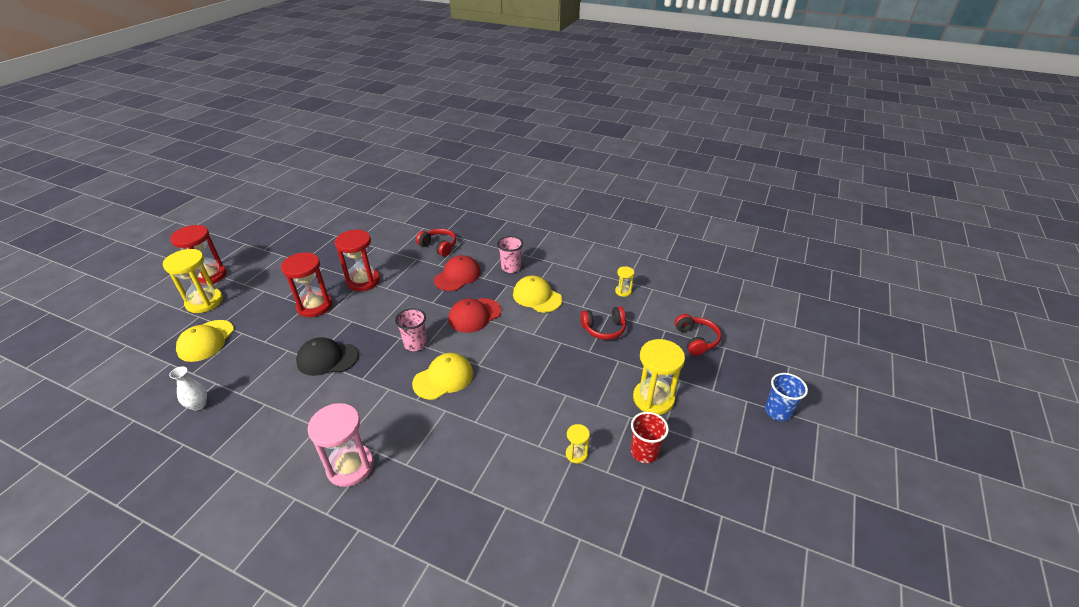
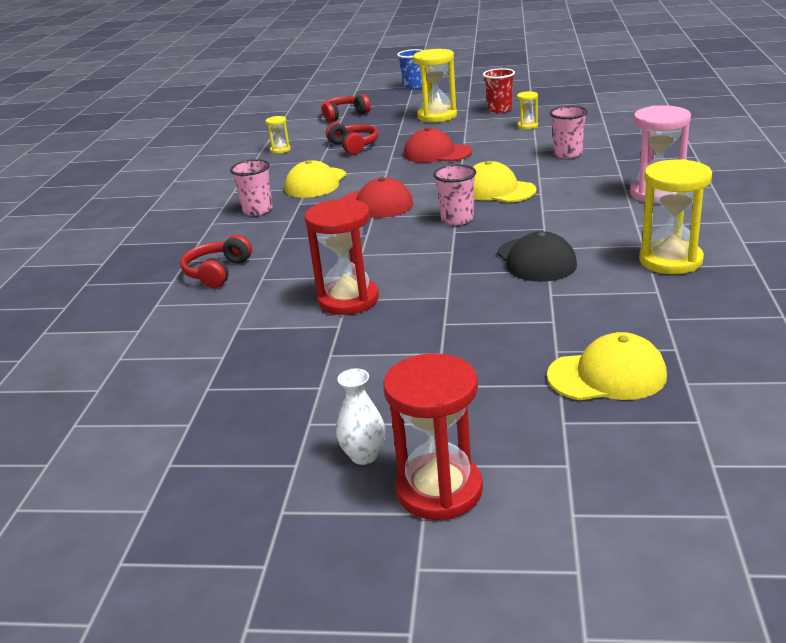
camera: 105 degrees left, 10 degrees down
(198, 405) = (712, 310): white vase -> white vase (364, 455)
(204, 302) = (522, 441): yellow hourglass -> yellow hourglass (670, 260)
(314, 306) = (440, 315): red hourglass -> none
(457, 276) = (295, 236): red cap -> red cap (437, 153)
(479, 450) = (567, 154): none -> pink cup

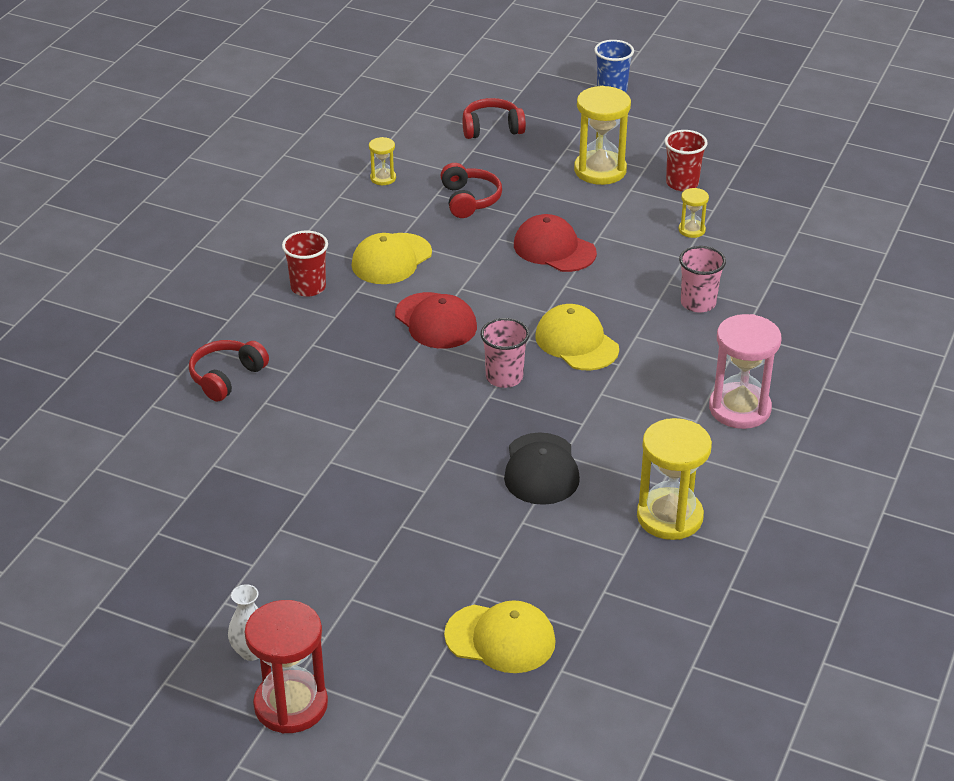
camera: 15 degrees right, 10 degrees up
(257, 210) = (308, 287): pink cup -> red cup
(348, 300) = (331, 462): red hourglass -> none

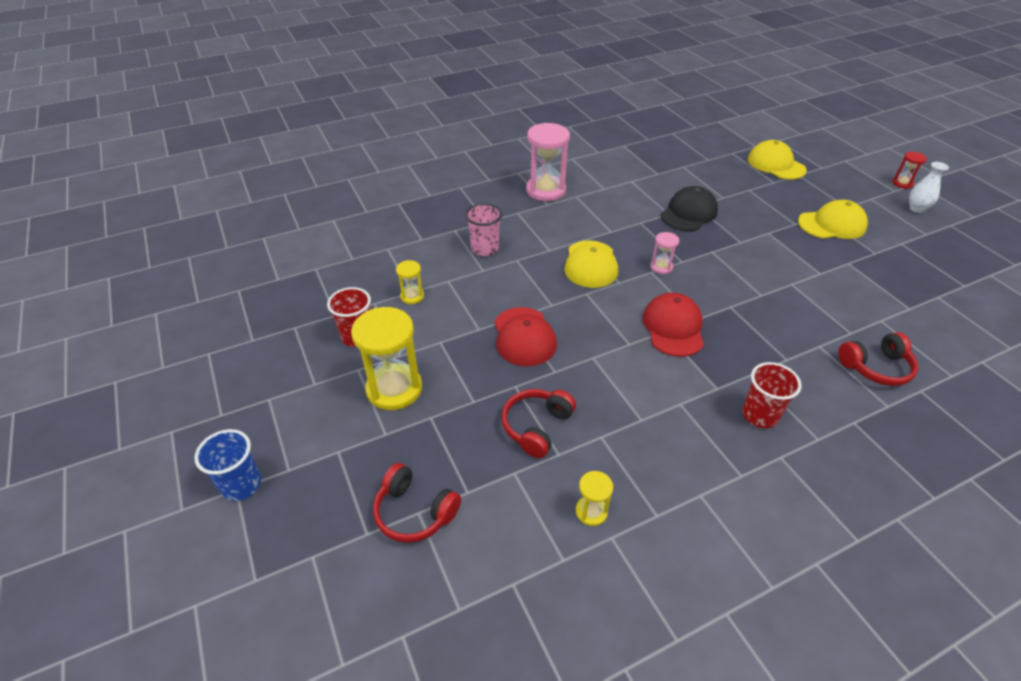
camera: 140 degrees left, 5 degrees up
(291, 705) = (902, 183): red hourglass -> red hourglass, size x0.49
(391, 259) = (663, 402): yellow cap -> yellow cap (832, 224)
(504, 377) = (661, 267): pink cup -> pink hourglass
(669, 517) = (643, 168): yellow hourglass -> none

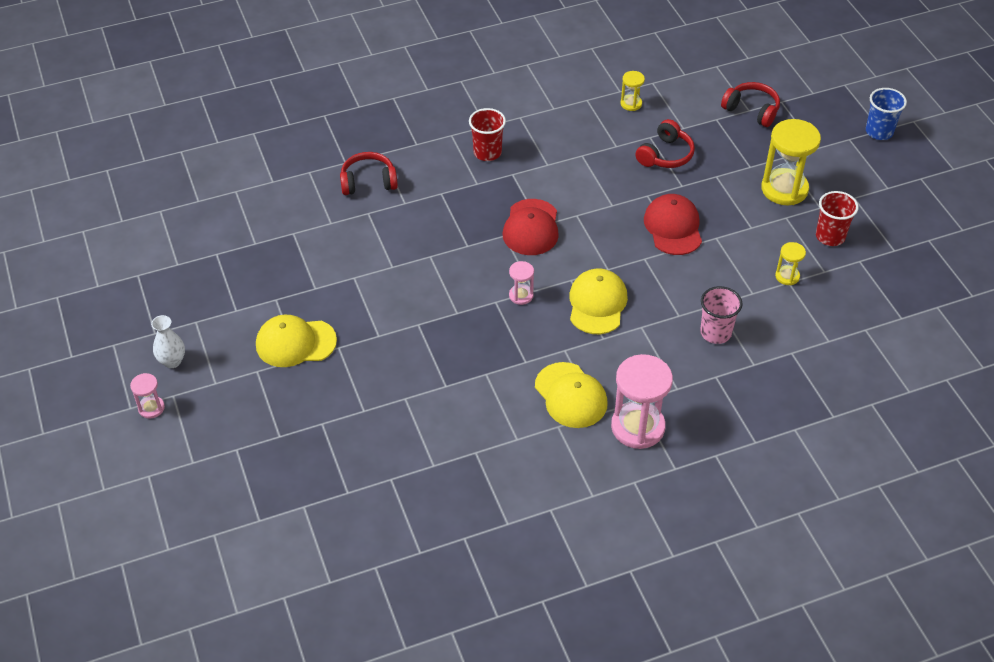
camera: 175 degrees left, 5 degrees up
(689, 213) = (460, 373): black cap -> none
(776, 164) = (298, 460): yellow cap -> yellow cap (571, 395)
(902, 183) = (151, 408): red hourglass -> pink hourglass

